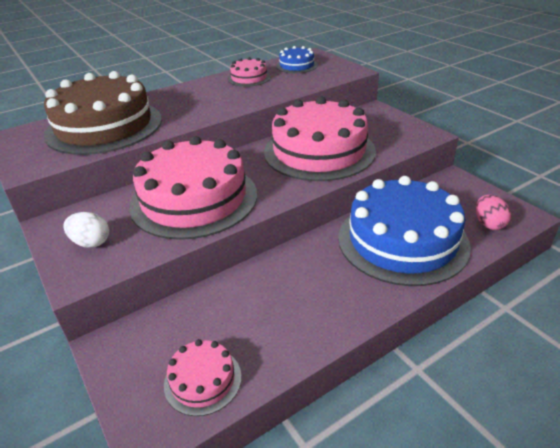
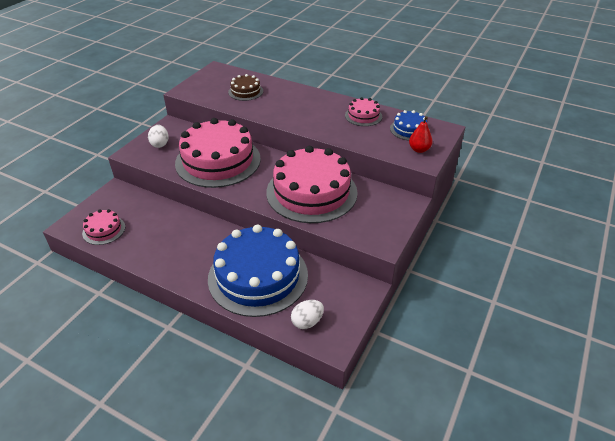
camera: 60 degrees right, 5 degrees up
(104, 126) = (245, 91): brown cake -> brown cake, size x0.45
(333, 69) = (419, 149): none -> red pear
(488, 224) = (307, 322): pink egg -> white egg

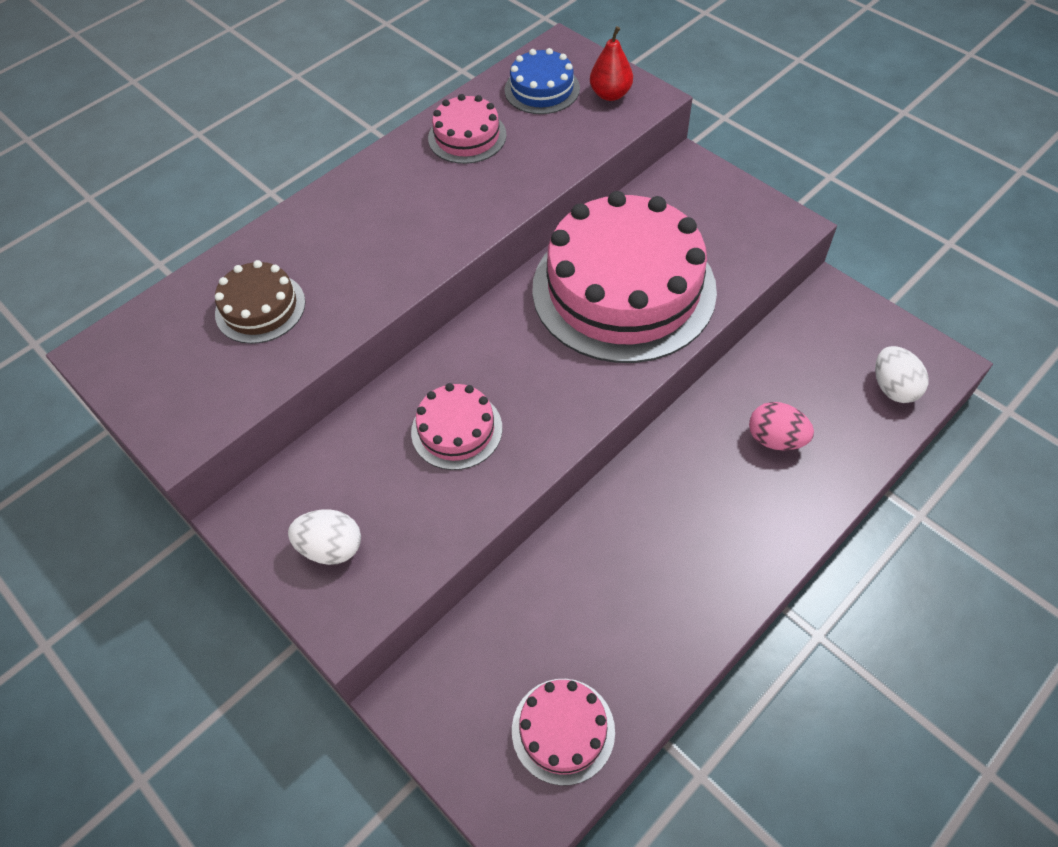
camera: 70 degrees left, 15 degrees up
(218, 161) = (456, 430): pink cake -> pink cake, size x0.45
(258, 276) = (775, 439): blue cake -> pink egg

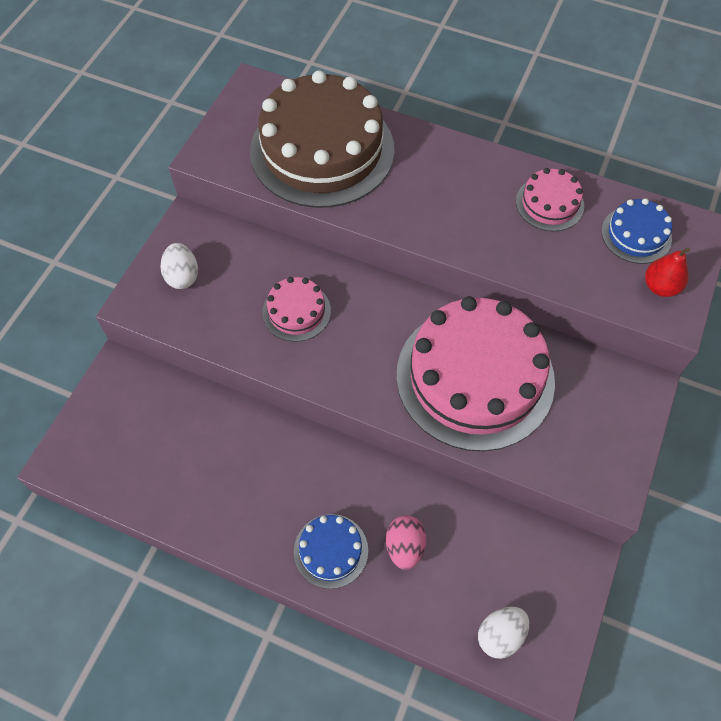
camera: 65 degrees right, 5 degrees up
(260, 308) = (322, 150): brown cake -> brown cake, size x2.21
(563, 730) = (123, 466): pink cake -> none
(759, 513) = (331, 551): none -> blue cake

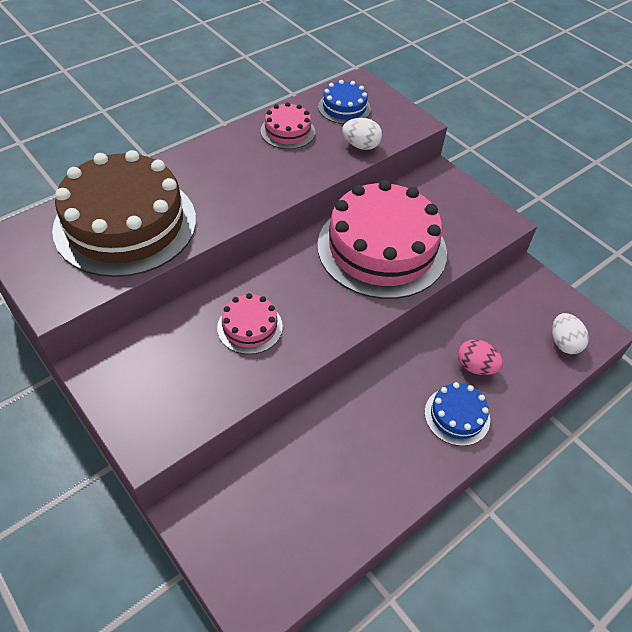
camera: 65 degrees left, 10 degrees down
(182, 276) = (148, 395): white egg -> white egg (361, 146)
(660, 287) = (391, 117): red pear -> none

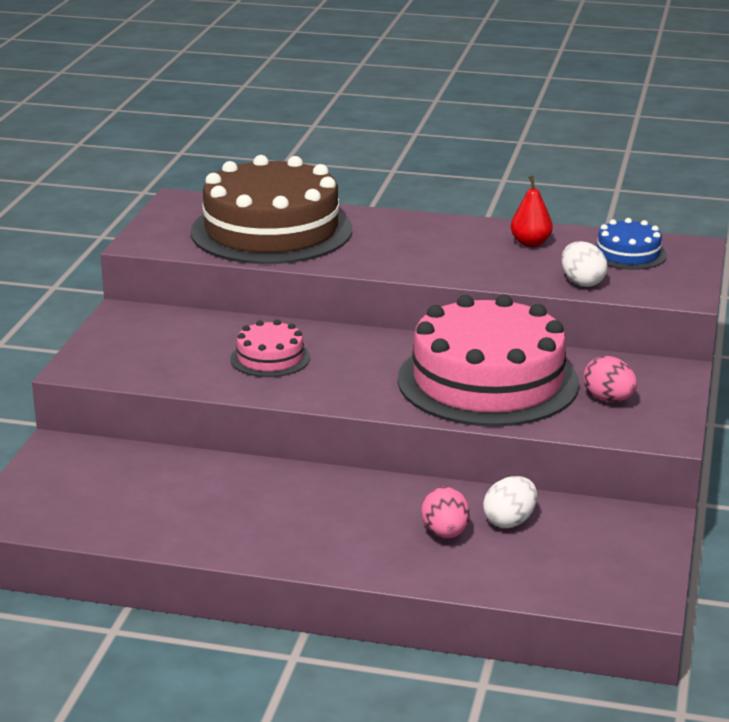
camera: 55 degrees right, 25 degrees down
(287, 131) = (530, 243): pink cake -> red pear
(447, 216) = (608, 399): none -> pink egg
(457, 416) = (358, 545): blue cake -> none
(563, 343) = (577, 581): white egg -> white egg (509, 521)

